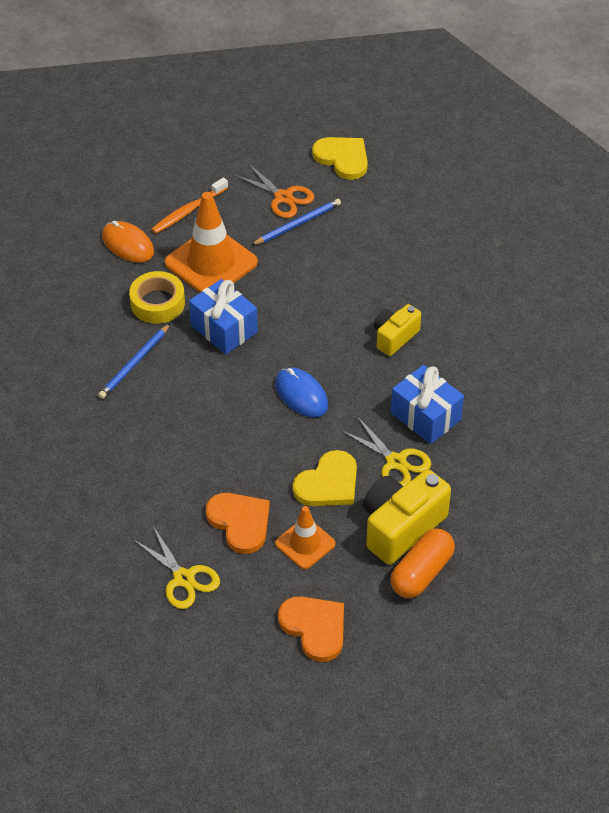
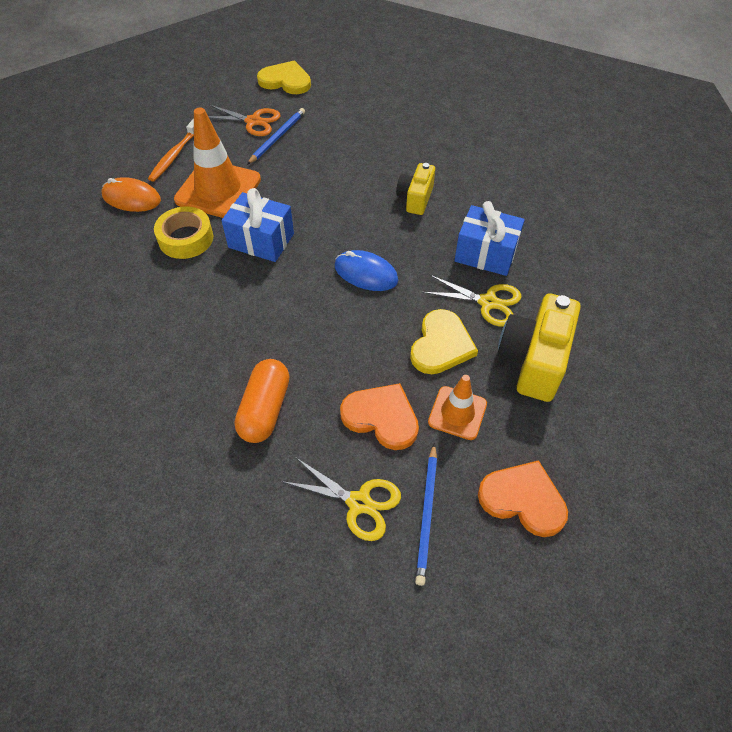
camera: 25 degrees left, 5 degrees up
(134, 363) = (191, 300): blue pencil -> blue pencil (427, 514)
(421, 573) = (582, 397): orange capsule -> orange capsule (265, 409)

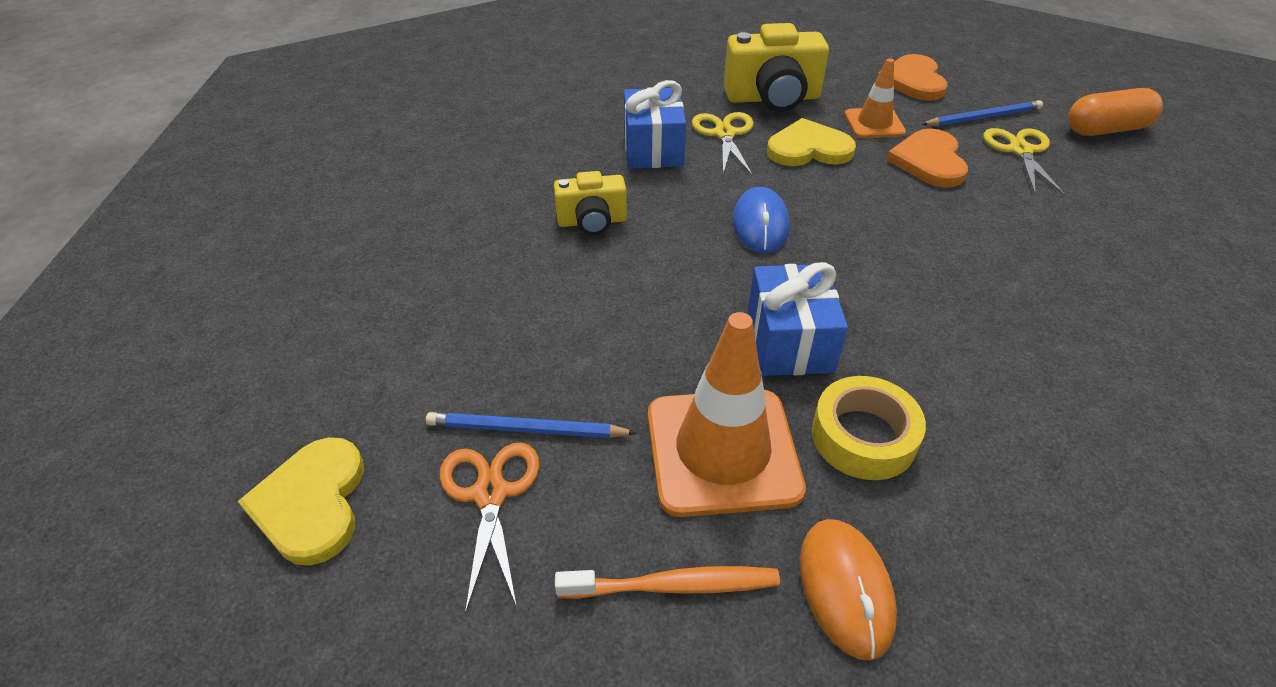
camera: 115 degrees left, 10 degrees down
(265, 409) = (1014, 235): orange capsule -> orange capsule (1106, 130)

